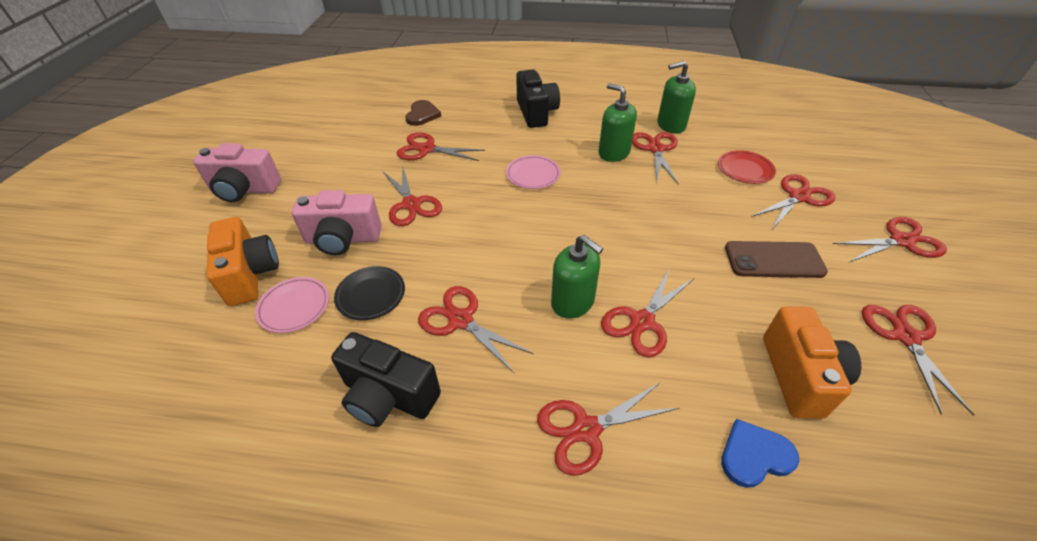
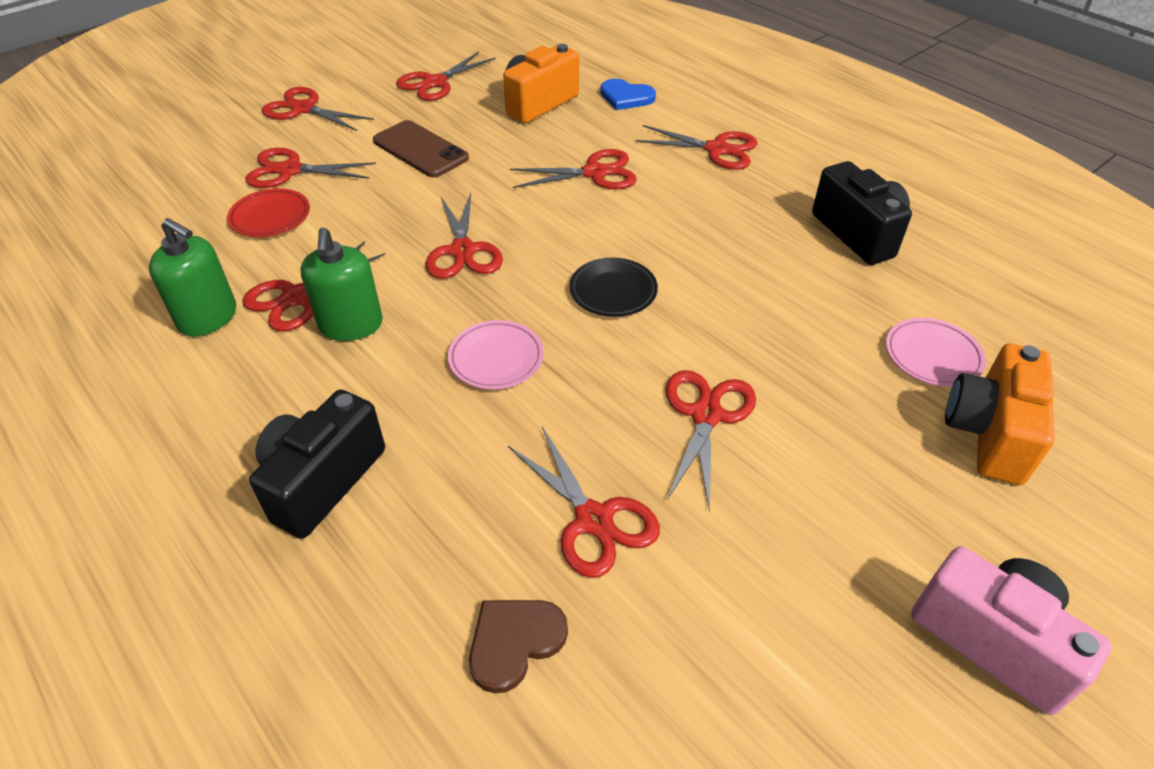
camera: 140 degrees left, 0 degrees up
(343, 239) = (837, 414): pink camera -> none
(371, 295) = (833, 321): black plate -> black plate (613, 291)
(461, 320) = (752, 251): red scissors -> red scissors (463, 251)
(573, 302) = (633, 212): green soap dispenser -> none

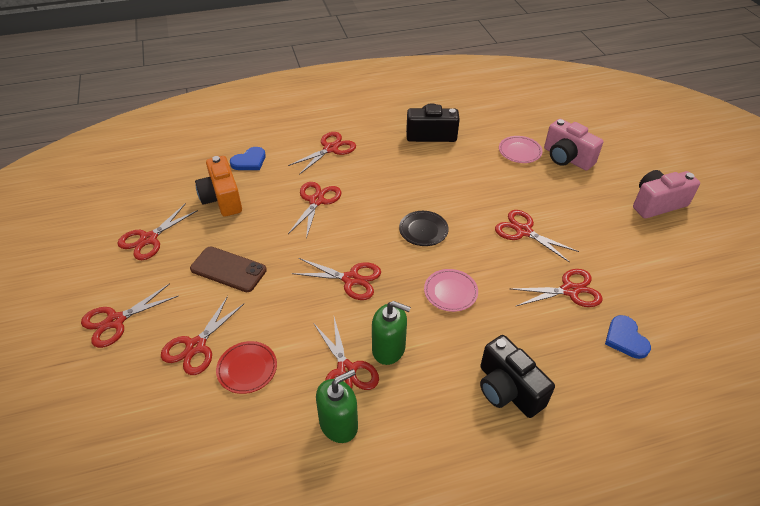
camera: 65 degrees left, 0 degrees up
(420, 150) = (228, 269): brown phone -> brown phone turned 45 degrees clockwise
(435, 83) = (149, 239): red scissors -> red scissors turned 60 degrees clockwise
(514, 642) = (625, 338): brown heart -> blue heart
(988, 433) = (566, 158): orange camera -> pink camera

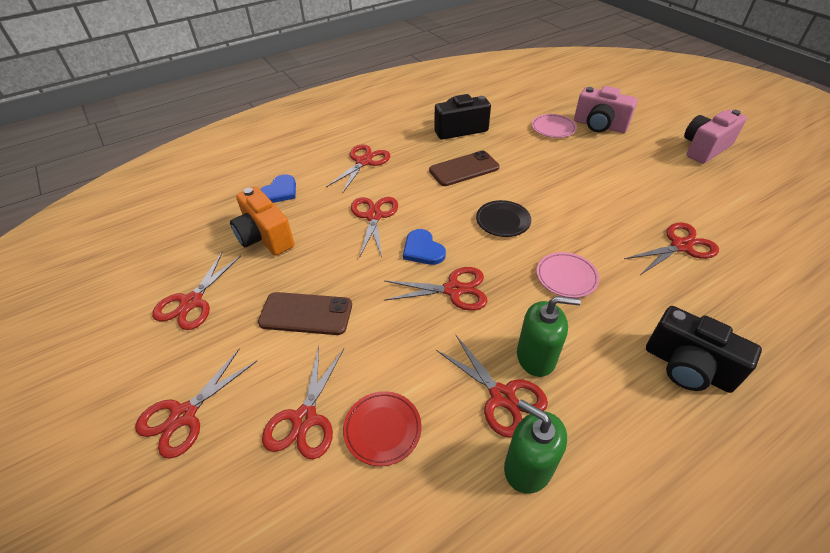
camera: 15 degrees left, 0 degrees up
(338, 424) = (528, 467): green soap dispenser -> green soap dispenser turned 90 degrees counterclockwise
(415, 174) = (464, 169): none -> brown phone
(523, 231) = (601, 199): red scissors -> none
(625, 338) = (763, 280): blue heart -> blue heart (423, 249)

